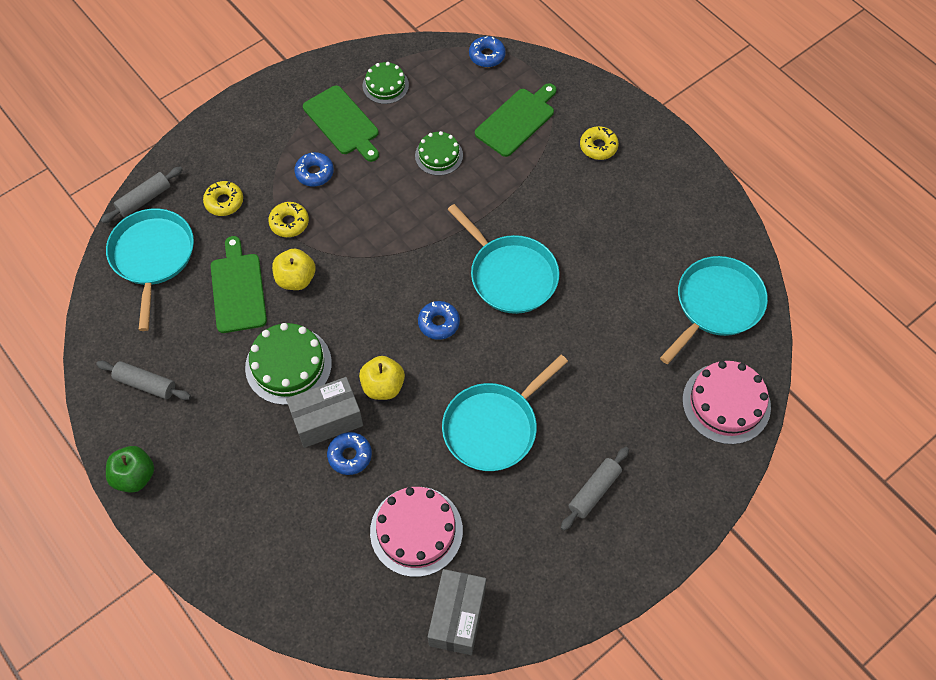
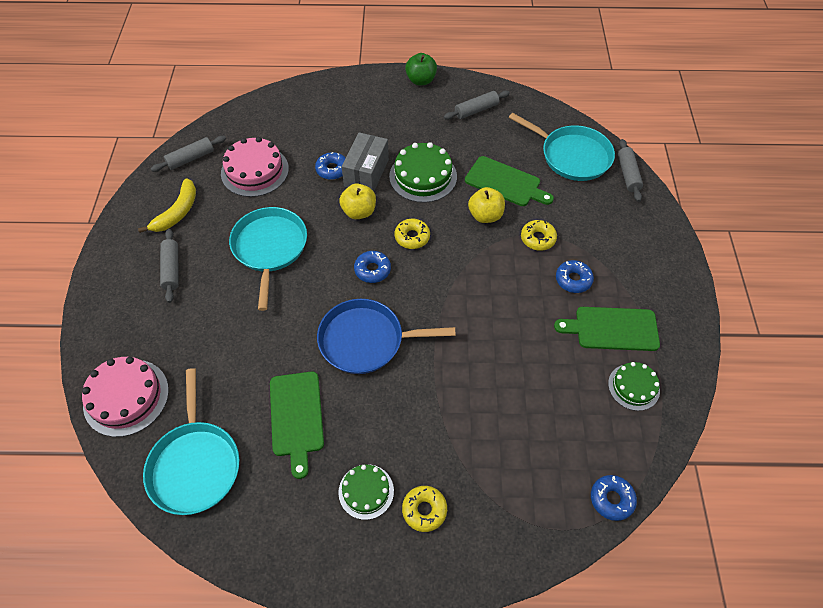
camera: 130 degrees right, 5 degrees down
(224, 202) = (589, 214): yellow donut -> yellow donut (412, 237)
(439, 155) = (522, 373): green cake -> green cake (366, 491)
(457, 617) = (191, 158): grey box -> grey rolling pin
(510, 275) = (366, 340): turquoise pan -> blue pan
(517, 120) = (511, 463): green cutting board -> green cutting board (296, 417)
(532, 554) = (178, 212): none -> yellow banana

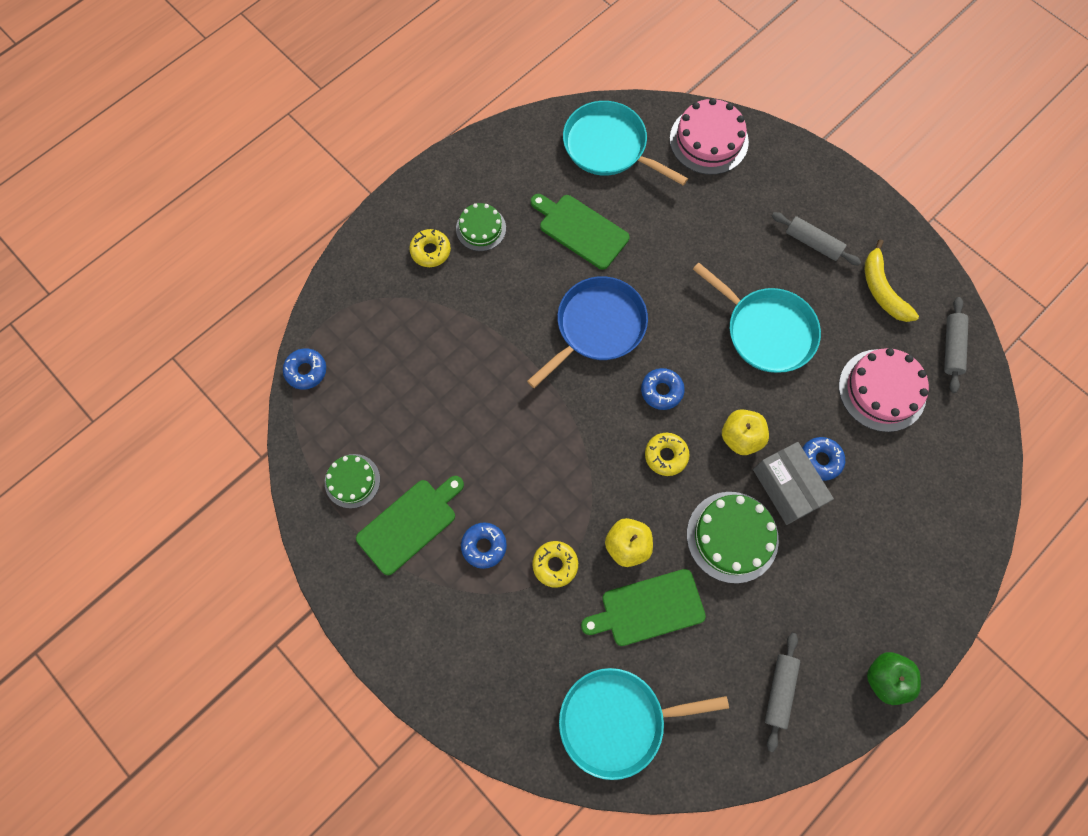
camera: 135 degrees right, 15 degrees up
(628, 174) = (537, 750): grey rolling pin -> none

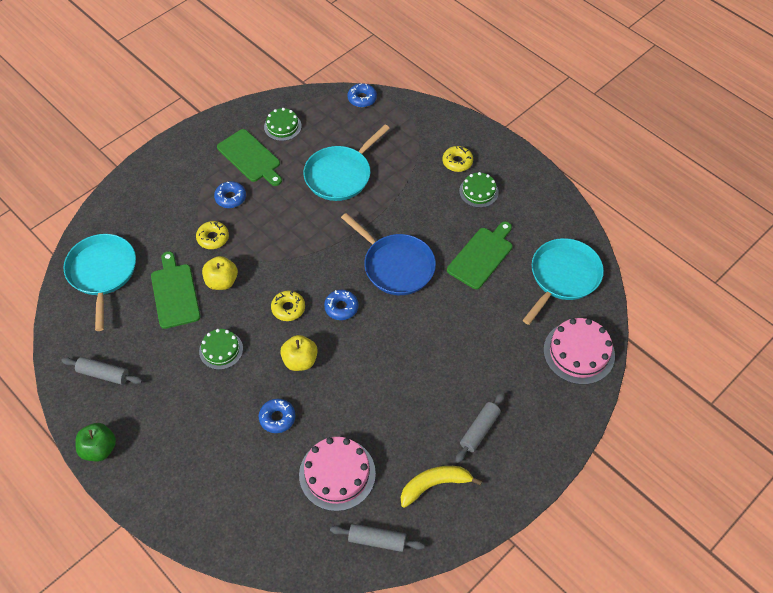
camera: 90 degrees right, 15 degrees down
(732, 536) = (221, 350): green cake -> green cake, size x0.62
(766, 330) = (393, 386): turquoise pan -> turquoise pan (340, 175)
(786, 487) = (256, 390): grey box -> none

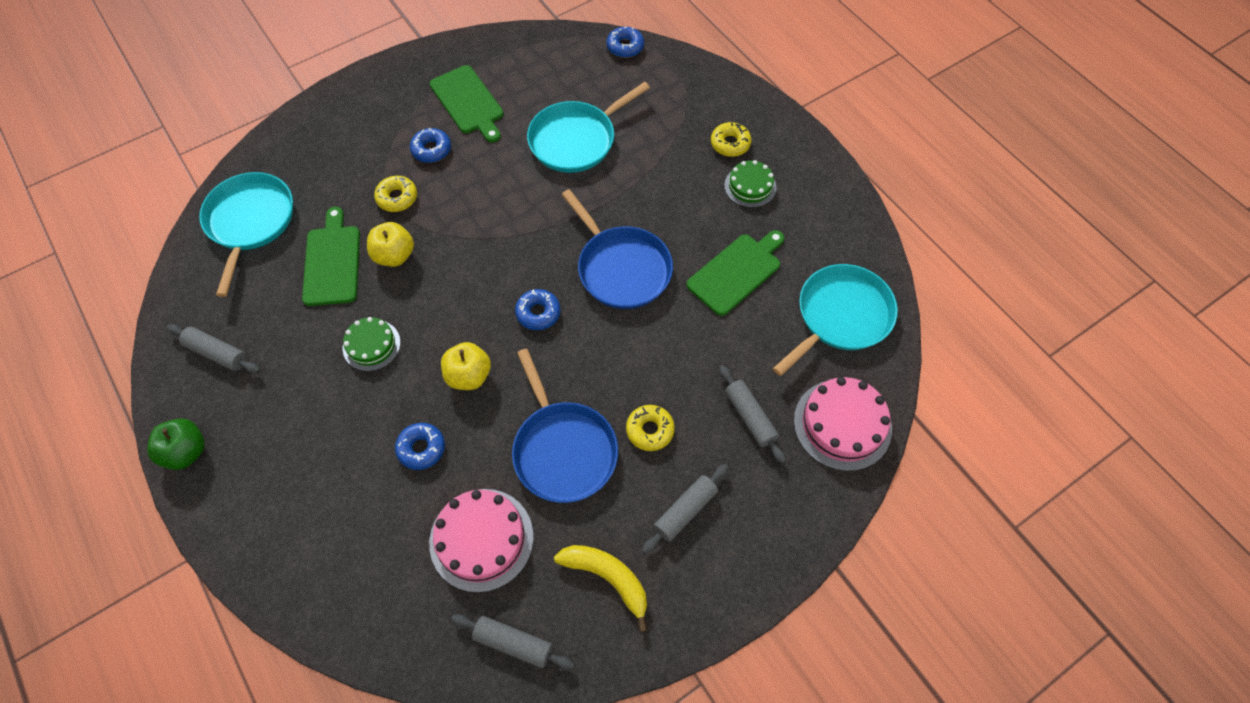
camera: 10 degrees right, 5 degrees up
(282, 126) = (517, 69): green cake -> none
(288, 308) = (470, 303): yellow donut -> yellow donut (650, 430)
(382, 402) = (563, 449): none -> blue pan
(434, 484) = (608, 578): yellow banana -> yellow banana turned 45 degrees clockwise
(512, 358) = (750, 417): none -> grey rolling pin

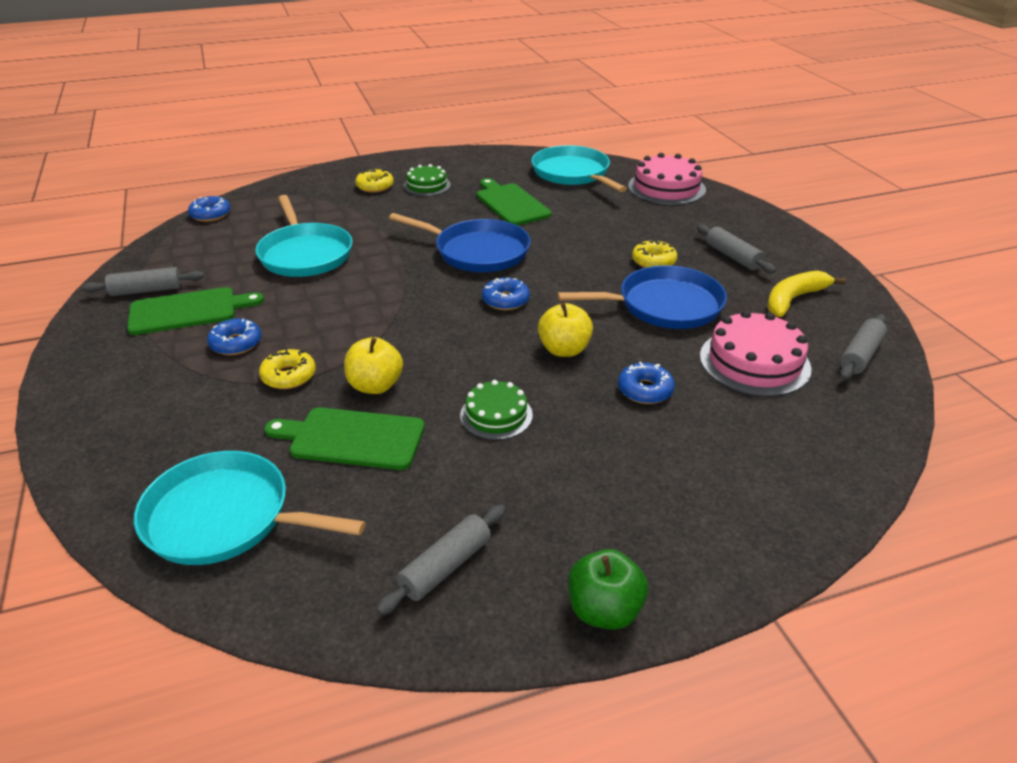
camera: 75 degrees left, 25 degrees down
(621, 268) = (477, 251): blue pan -> blue pan turned 45 degrees clockwise
(750, 417) = (651, 219): grey rolling pin -> grey rolling pin (146, 290)

